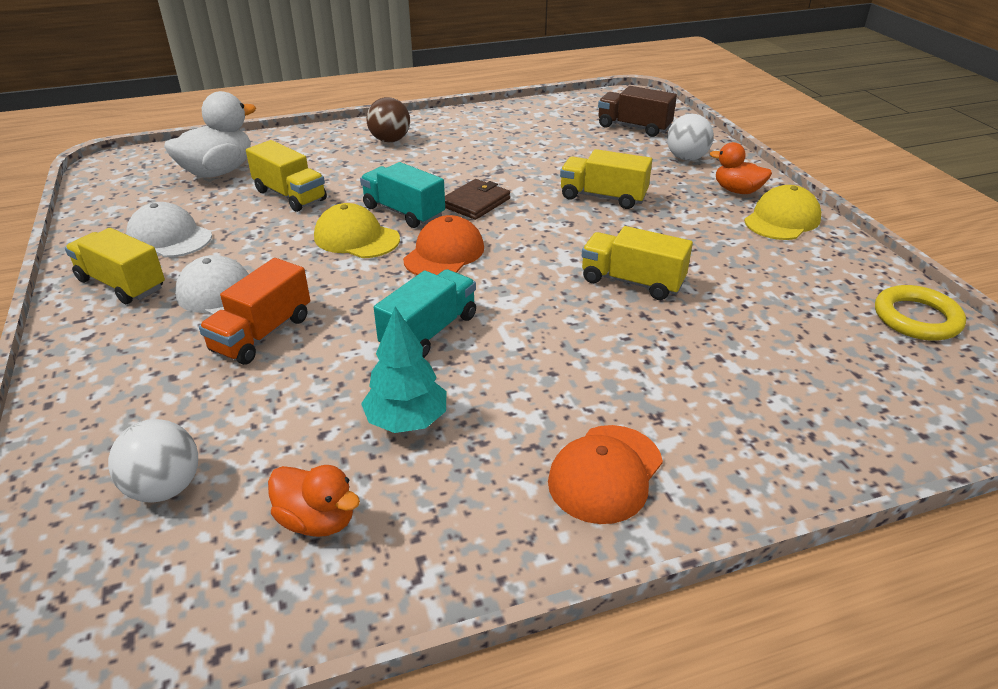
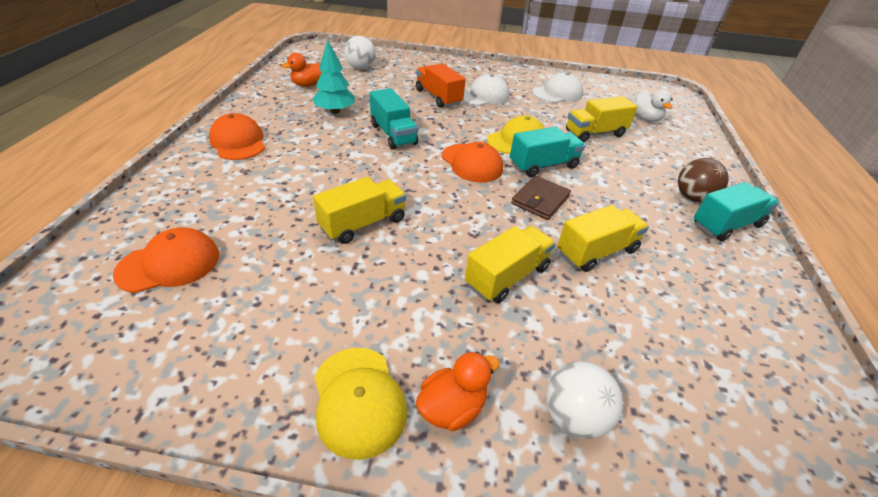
camera: 115 degrees right, 5 degrees up
(121, 284) = (514, 78): yellow truck -> yellow truck (596, 251)
(218, 172) = (646, 118): white duck -> white duck, size x0.61
(421, 127) = (726, 225): none -> turquoise truck
(475, 202) = (540, 200): brown wallet -> brown wallet turned 60 degrees clockwise
(634, 127) = (708, 419): brown truck -> none
(837, 367) = (169, 264): none -> orange cap
(916, 318) = (127, 366): yellow ring -> none

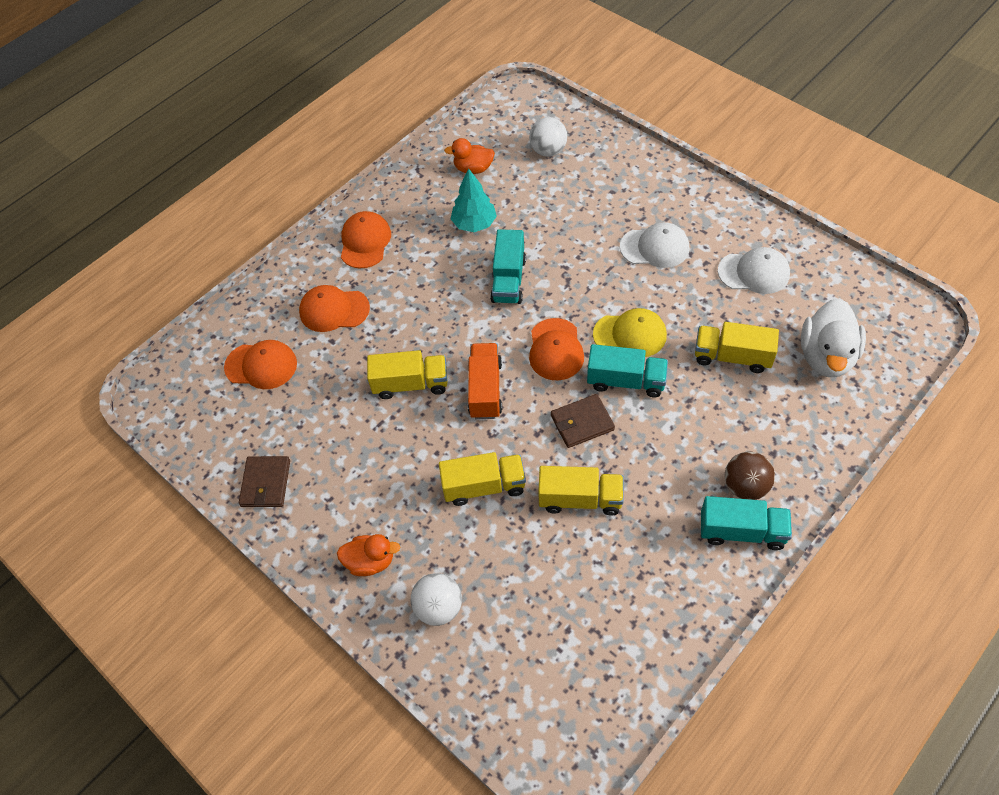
camera: 40 degrees right, 15 degrees up
(236, 194) = (334, 310): none -> orange cap
(245, 383) = (266, 483): none -> brown wallet
(358, 400) = (320, 528): yellow cap -> none
(438, 97) = (599, 234): orange truck -> orange truck (485, 389)
(646, 118) = (826, 356): white duck -> white duck, size x1.65

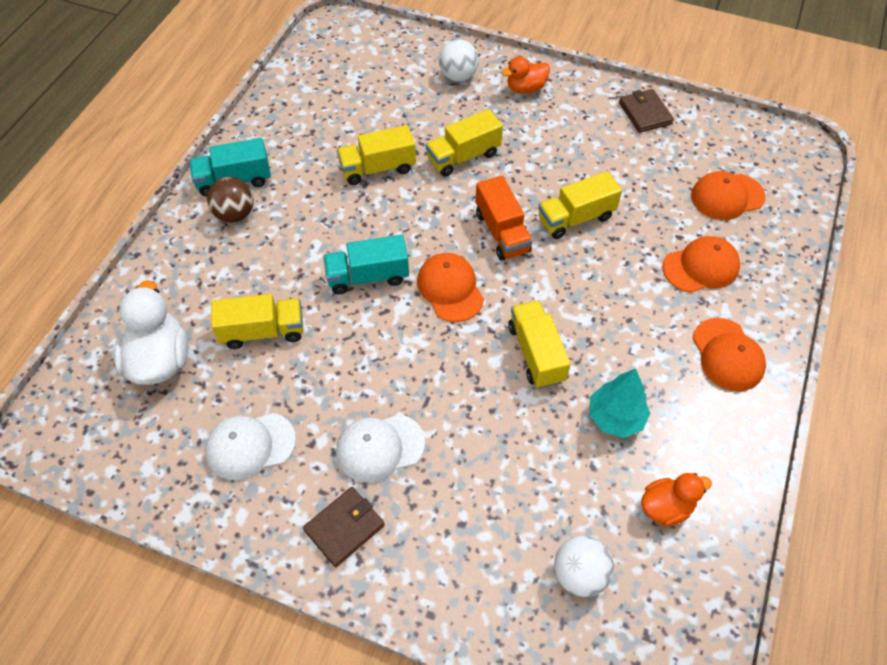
camera: 155 degrees right, 0 degrees up
(508, 280) = (536, 353): turquoise truck -> yellow truck
(582, 423) = (397, 227): brown wallet -> brown wallet (344, 527)
(630, 335) = (377, 326): yellow cap -> none

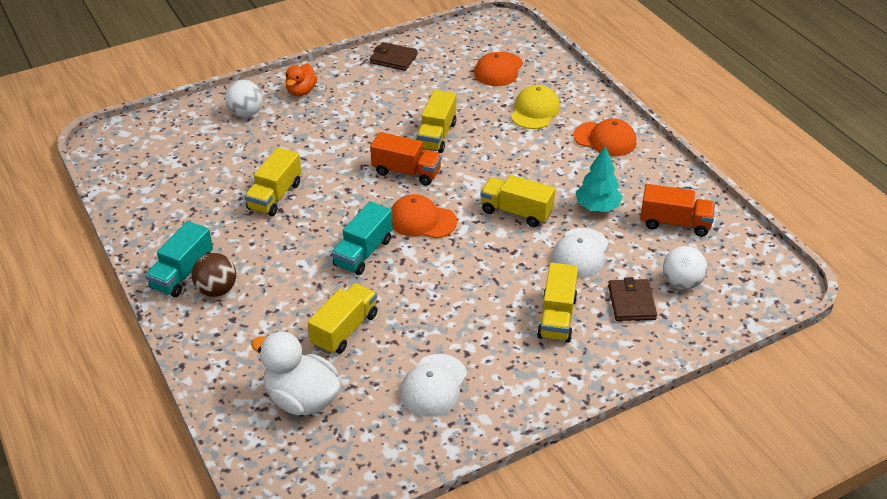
camera: 50 degrees left, 15 degrees down
(344, 527) = (547, 370): brown wallet -> brown wallet (631, 302)
(380, 447) = (506, 321): white cap -> white cap (580, 253)
(463, 156) = (320, 152): yellow truck -> yellow truck (557, 317)
(666, 507) = (675, 223): orange duck -> orange truck
(701, 267) = (535, 111): orange cap -> yellow cap

